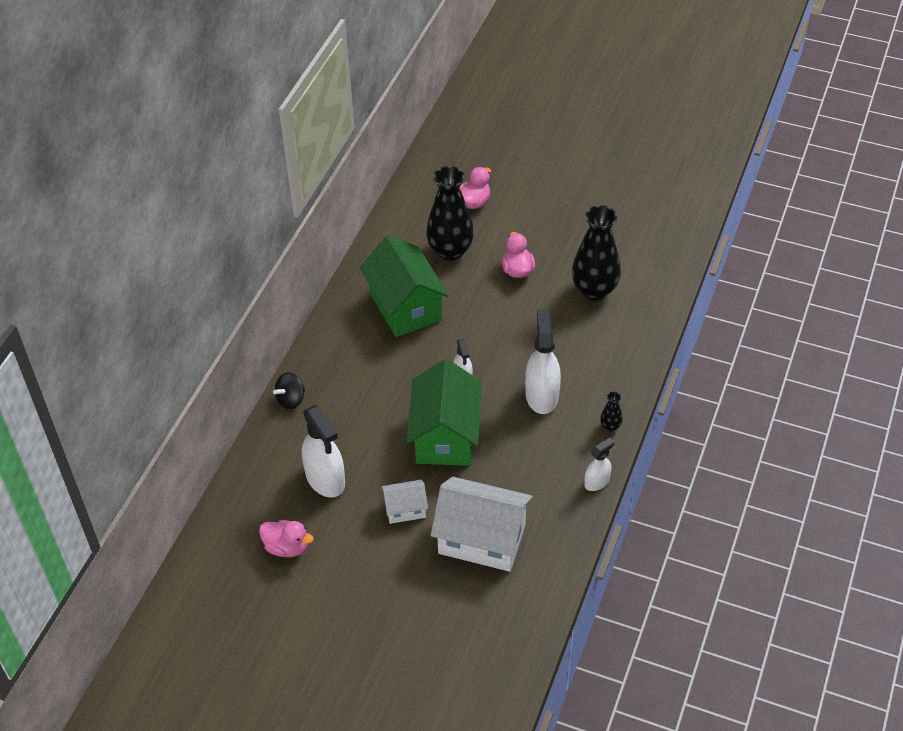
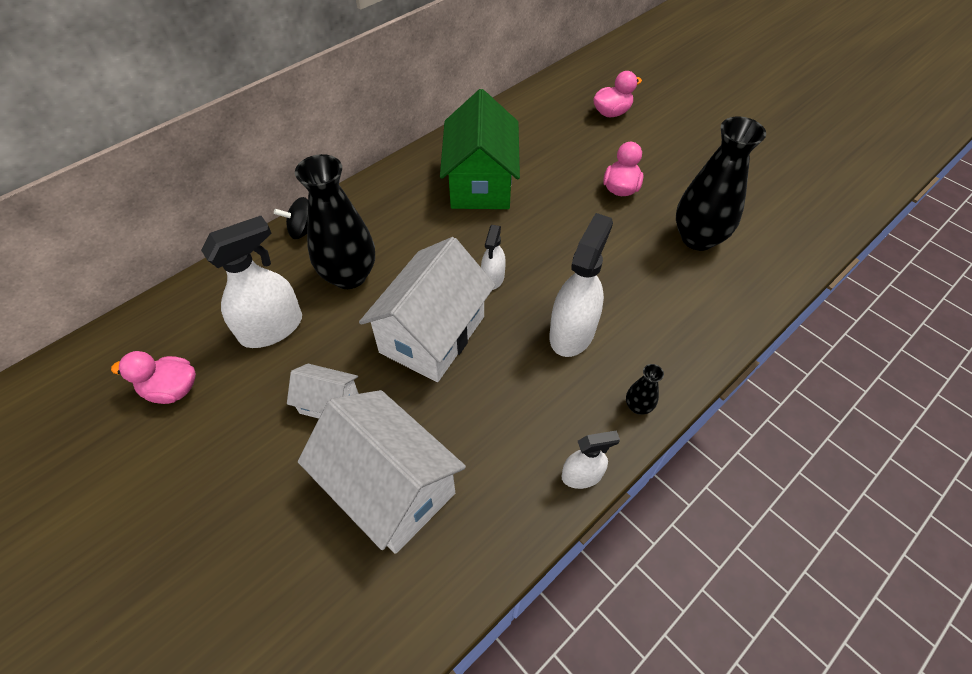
camera: 25 degrees right, 5 degrees up
(287, 547) = (172, 389): pink duck -> pink duck turned 135 degrees clockwise
(325, 479) = (272, 328): white spray bottle -> white spray bottle turned 120 degrees counterclockwise
(445, 436) = (432, 334): green house -> white house
(450, 251) = (560, 147): black vase -> black vase (349, 276)

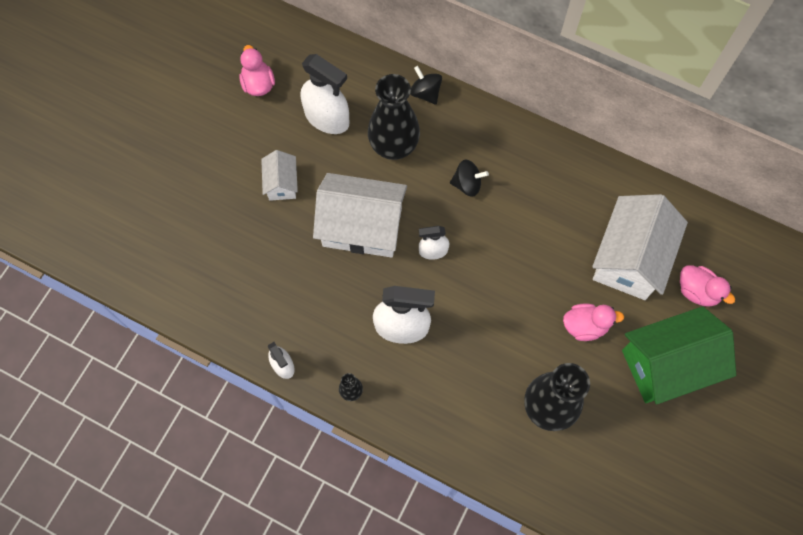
camera: 70 degrees right, 15 degrees up
(390, 487) = (236, 247): white house -> white house (630, 259)
(430, 228) = (467, 184): none -> black spinning top
(481, 183) = (538, 204): green house -> green house (667, 364)

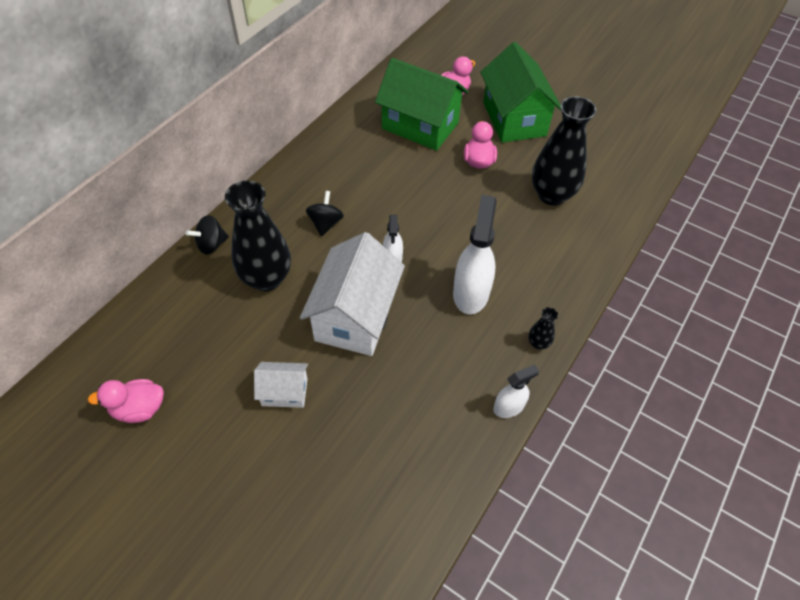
camera: 85 degrees left, 15 degrees down
(327, 118) = (212, 338): white spray bottle -> none
(630, 259) = (420, 126): white house -> green house

